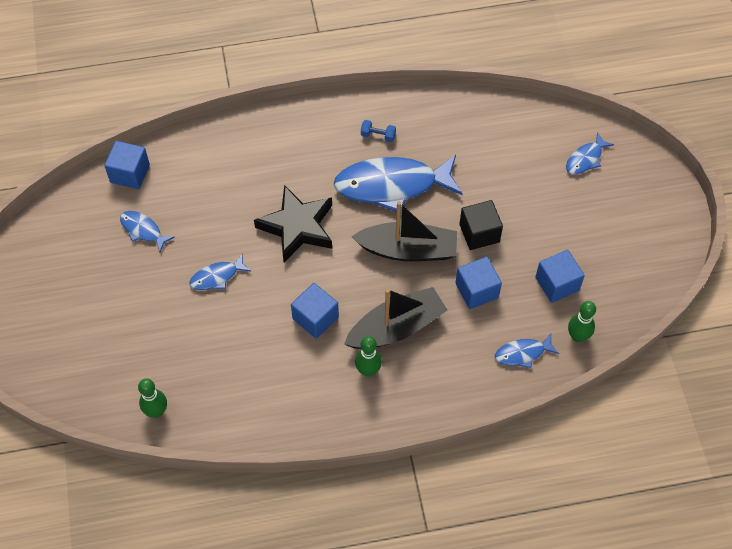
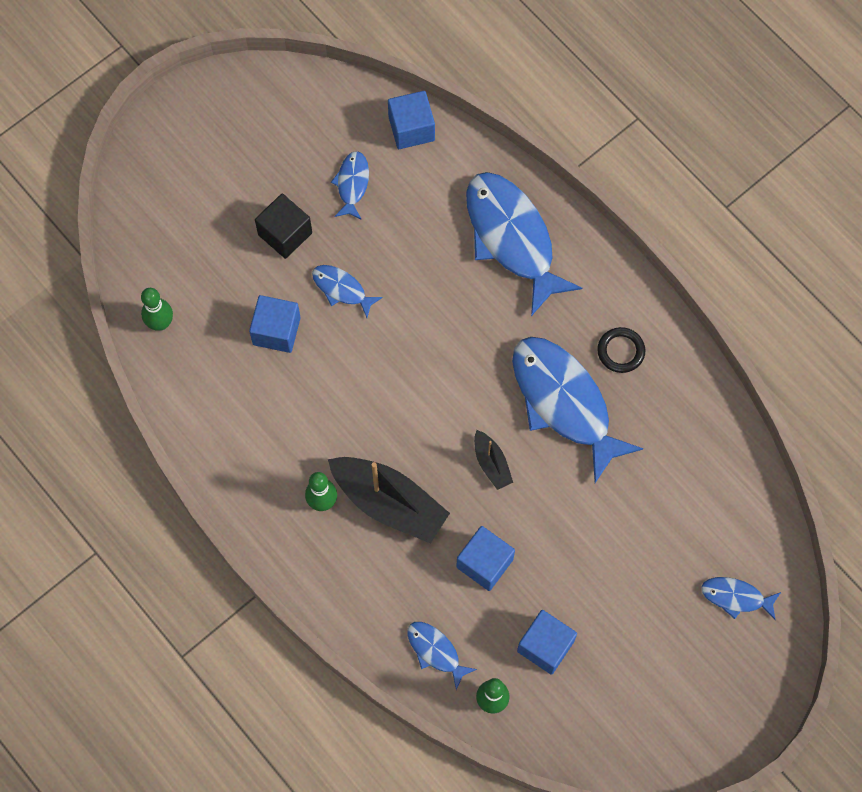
camera: 60 degrees right, 10 degrees up
(254, 156) = (512, 238): none -> blue fish
(297, 227) = (450, 334): black star -> none
(315, 318) = (352, 414): blue cube -> blue cube (276, 331)
(378, 135) = (620, 351): blue dumbbell -> black ring
(408, 250) = (491, 463): black boat -> black boat, size x0.49
(479, 233) = (560, 528): black cube -> black cube (285, 234)

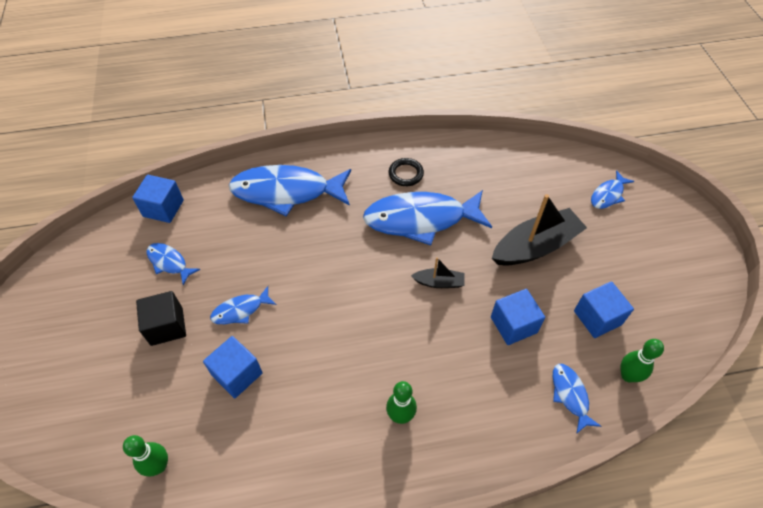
camera: 60 degrees left, 15 degrees down
(389, 503) = (430, 366): black boat -> black boat (535, 246)
(435, 651) = (570, 395): blue fish -> blue fish turned 90 degrees clockwise

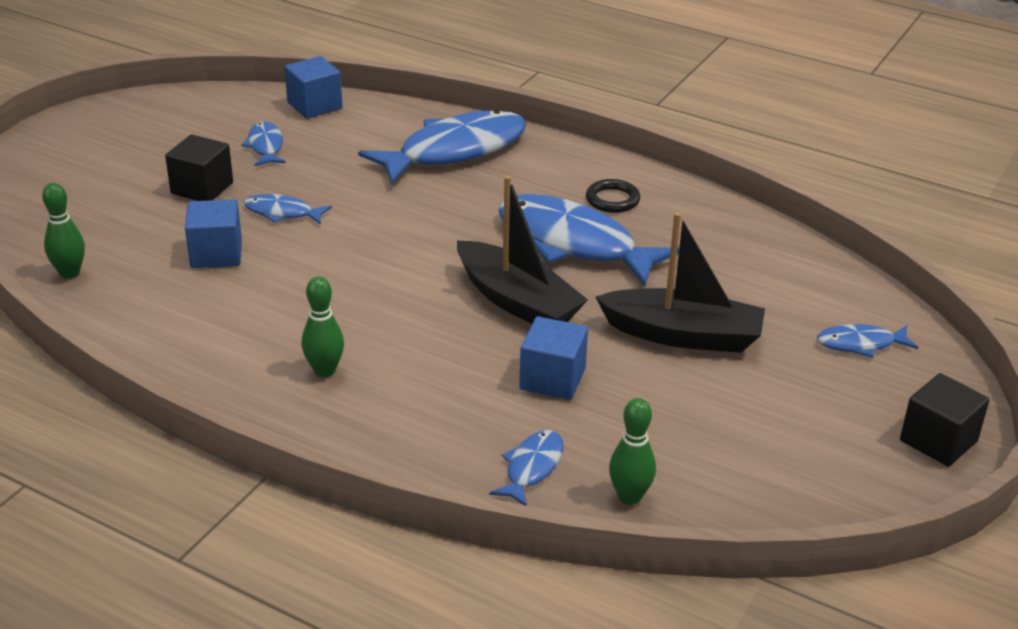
camera: 40 degrees right, 20 degrees down
(286, 192) = (454, 151): blue fish -> blue fish turned 105 degrees clockwise
(439, 282) = (517, 301): black boat -> black boat, size x2.02
(597, 318) = (668, 432): blue cube -> none
(695, 233) = (938, 441): none -> black cube

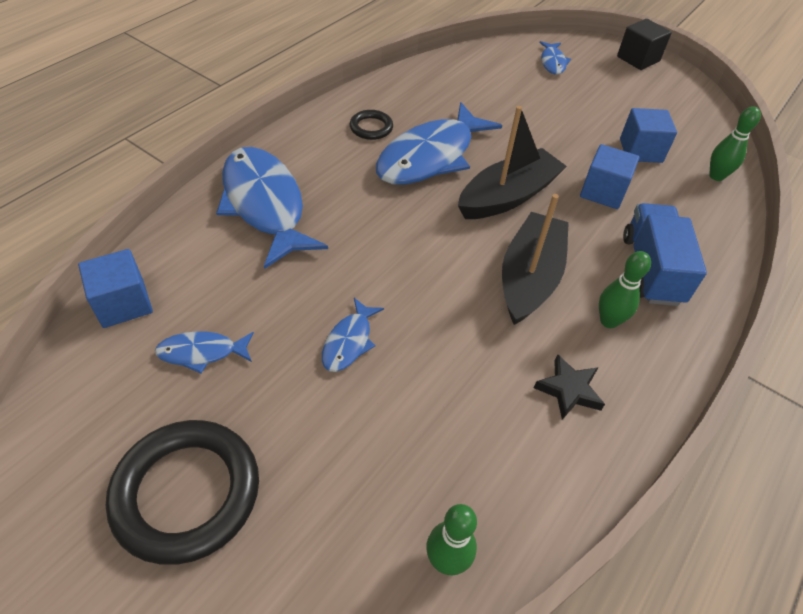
camera: 85 degrees left, 15 degrees up
(138, 159) = (187, 493): none -> black ring
(202, 188) = (280, 417): black cube -> none
(216, 254) = (420, 402): blue cube -> blue cube (640, 150)
(231, 339) = (569, 390): none -> black star
(413, 410) = (651, 269): none -> blue truck
(532, 468) = (701, 215): blue fish -> none
(682, 335) = (547, 126): black boat -> black boat (529, 278)

